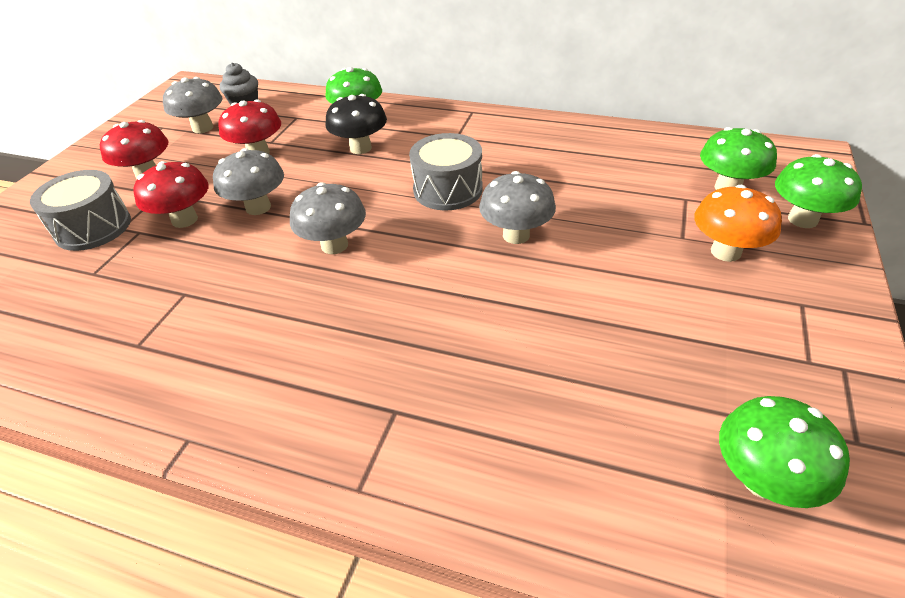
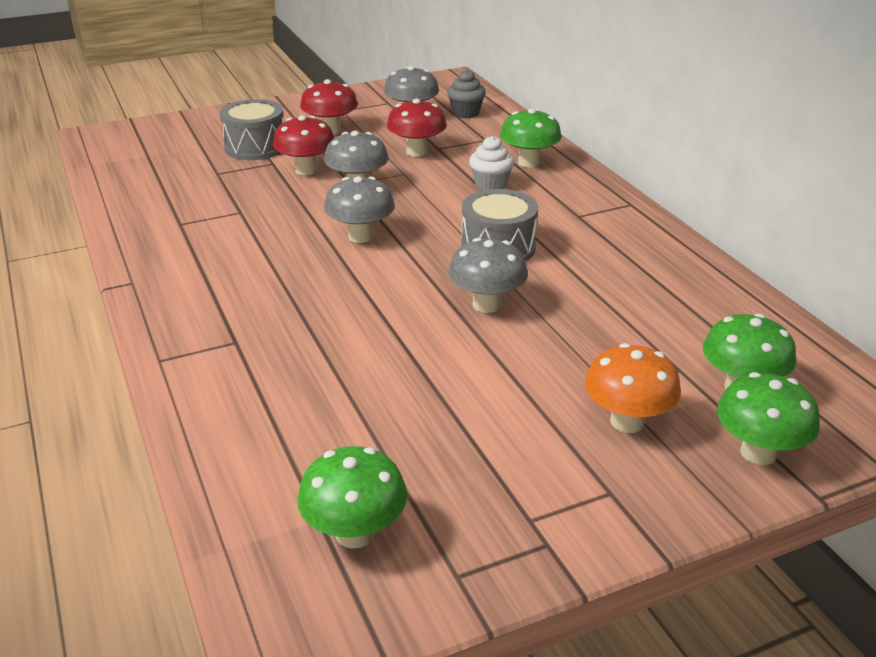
camera: 45 degrees right, 10 degrees down
(360, 148) = (490, 185): black mushroom -> white cupcake

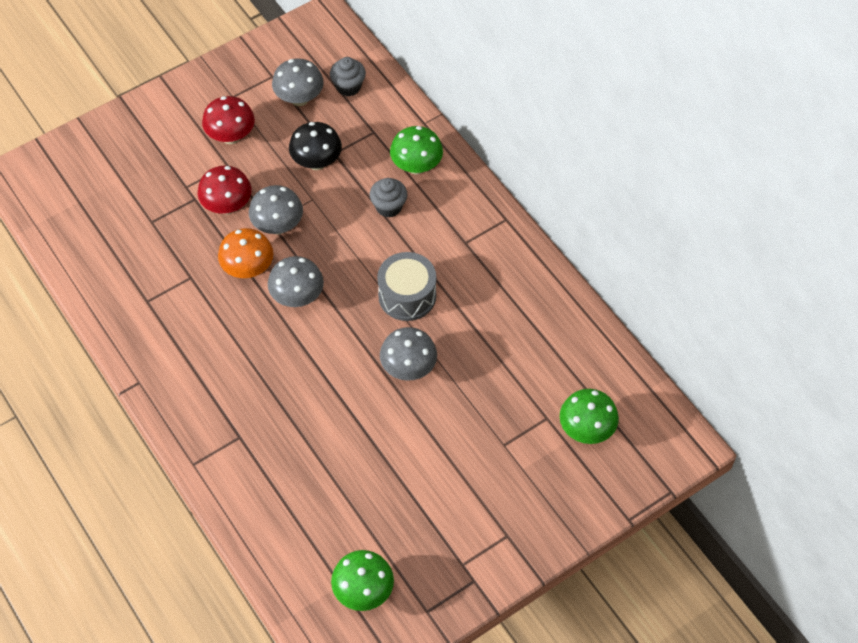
camera: 10 degrees left, 25 degrees up
(255, 147) = (171, 174): grey drum -> none
(417, 152) = (316, 162): red mushroom -> black mushroom
(490, 185) = (389, 207): white cupcake -> grey cupcake
(627, 421) = (514, 473): orange mushroom -> orange mushroom (248, 269)
(758, 453) = (595, 488): green mushroom -> none

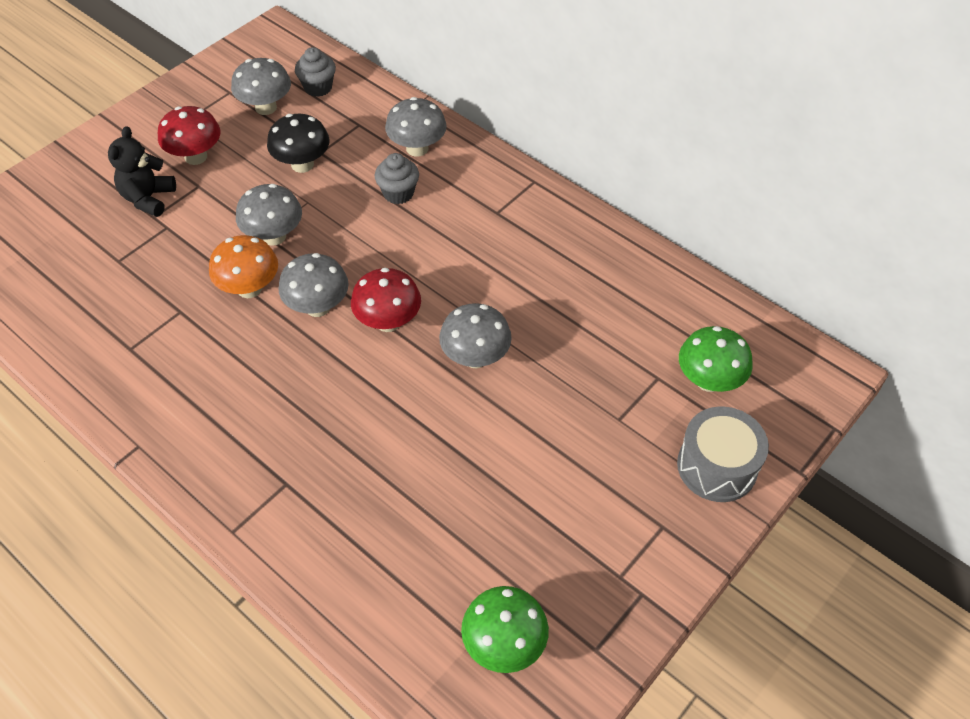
camera: 15 degrees left, 5 degrees down
(185, 169) = (148, 198): none -> black teddy bear
(227, 206) = (208, 227): red mushroom -> red mushroom (388, 322)
(407, 296) = (448, 279): grey drum -> grey drum (717, 466)
(416, 166) = (417, 148): green mushroom -> grey mushroom

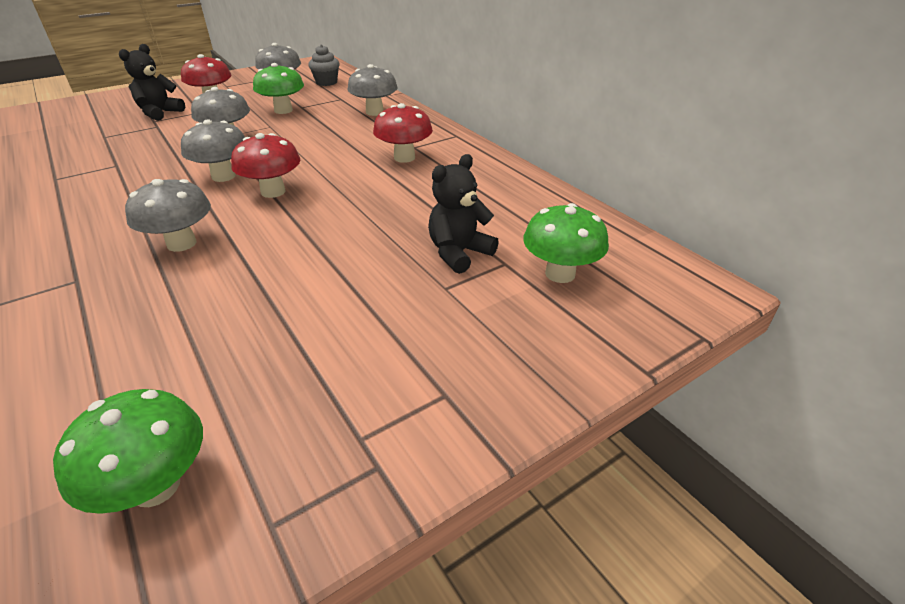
camera: 15 degrees right, 15 degrees down
(249, 288) = (181, 160): orange mushroom -> none
(302, 164) = (283, 110): black mushroom -> green mushroom
(398, 193) = (342, 130): grey cupcake -> none
(475, 357) = (331, 223): grey mushroom -> grey mushroom (181, 243)
(496, 235) = (404, 158): none -> red mushroom
(613, 373) = (459, 253): none -> black teddy bear
(717, 466) = (540, 347): grey drum -> none

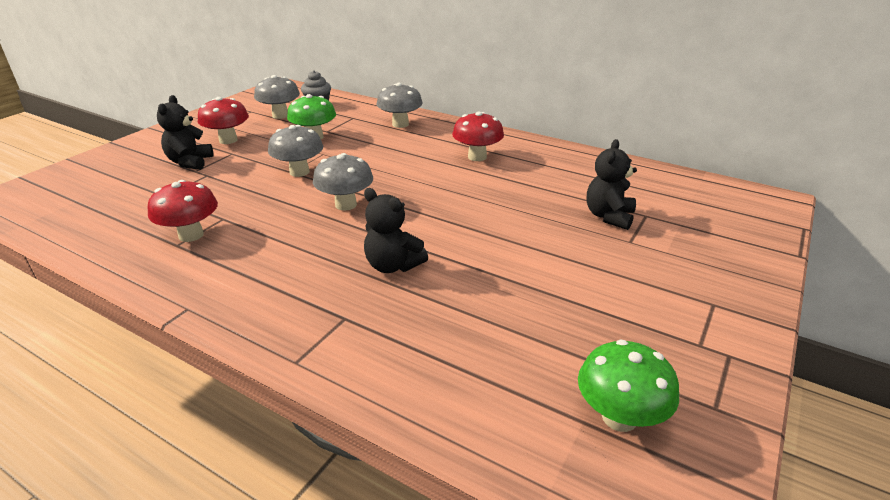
camera: 25 degrees left, 5 degrees down
(181, 243) = (393, 265): grey mushroom -> black teddy bear
(273, 192) = (409, 207): red mushroom -> red mushroom (191, 235)
(560, 274) = (686, 213): green mushroom -> none

